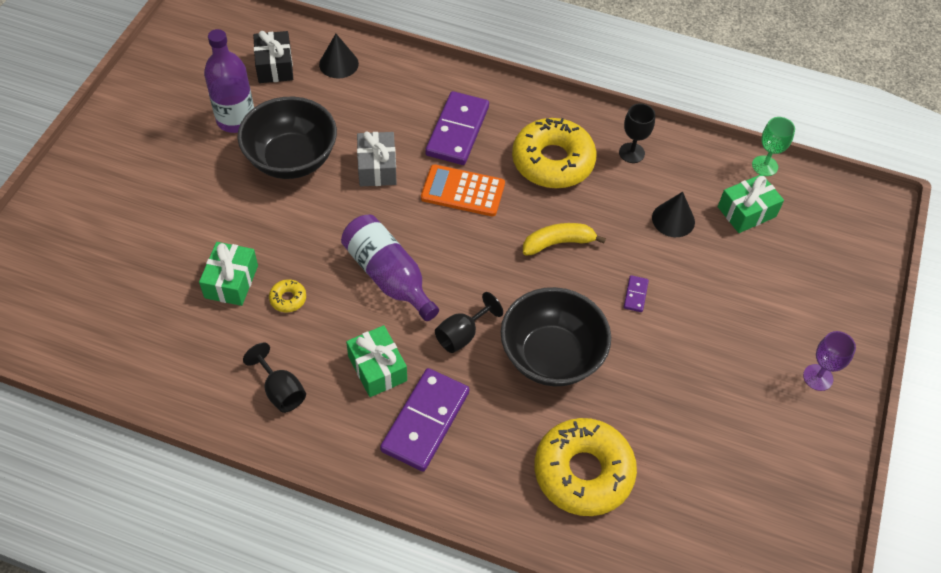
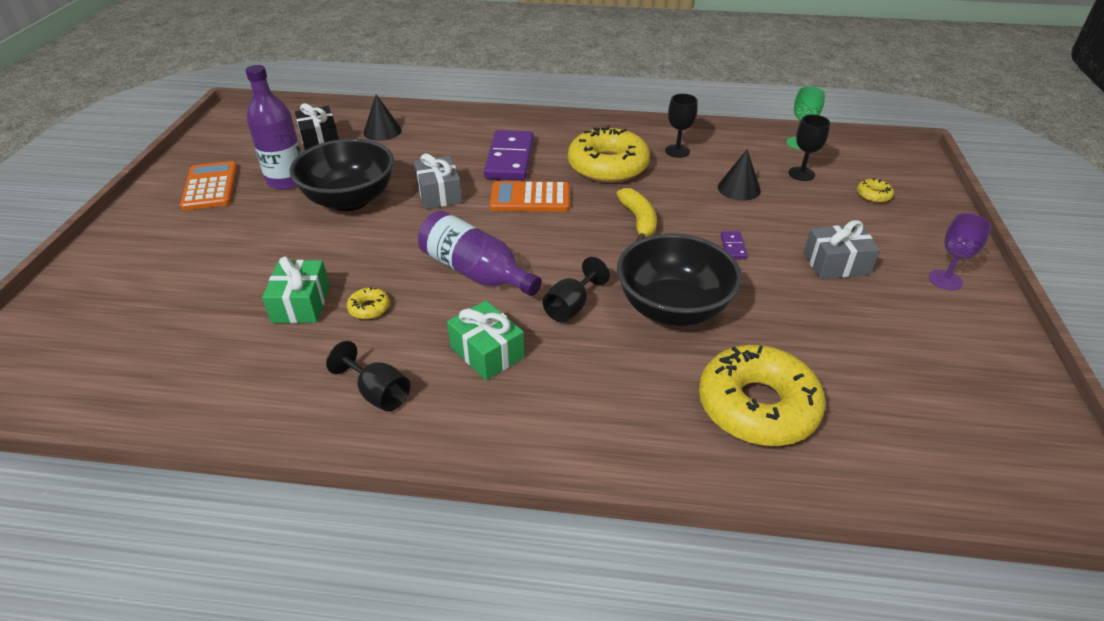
camera: 10 degrees left, 15 degrees down
(164, 115) = (210, 186): none -> orange calculator
(425, 421) = (558, 391): purple domino -> none
(558, 243) = (638, 221): yellow banana -> yellow banana turned 105 degrees clockwise
(724, 336) = (836, 264): none -> grey gift
(746, 212) = (801, 174): green gift -> black goblet
(806, 256) = (873, 195): none -> yellow donut

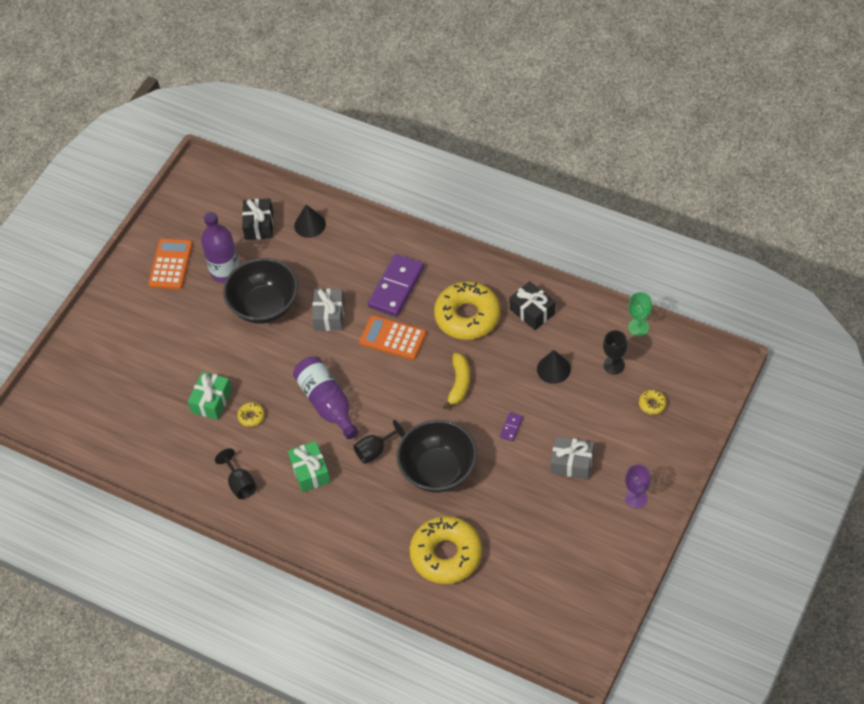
camera: 25 degrees right, 15 degrees up
(677, 151) = (532, 311): black goblet -> black gift

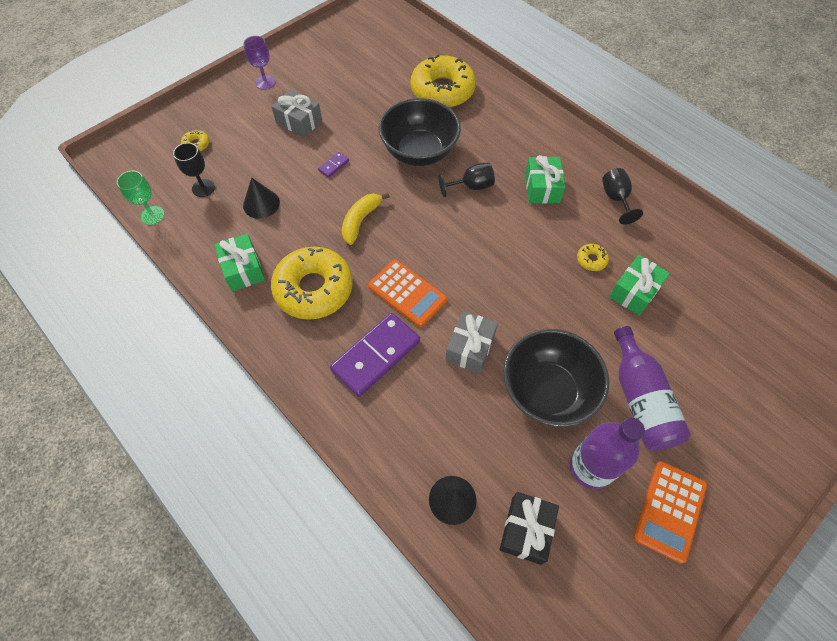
camera: 165 degrees left, 5 degrees up
(327, 403) = (505, 247): purple bottle -> purple bottle (640, 400)
(532, 311) = (243, 269): black gift -> green gift

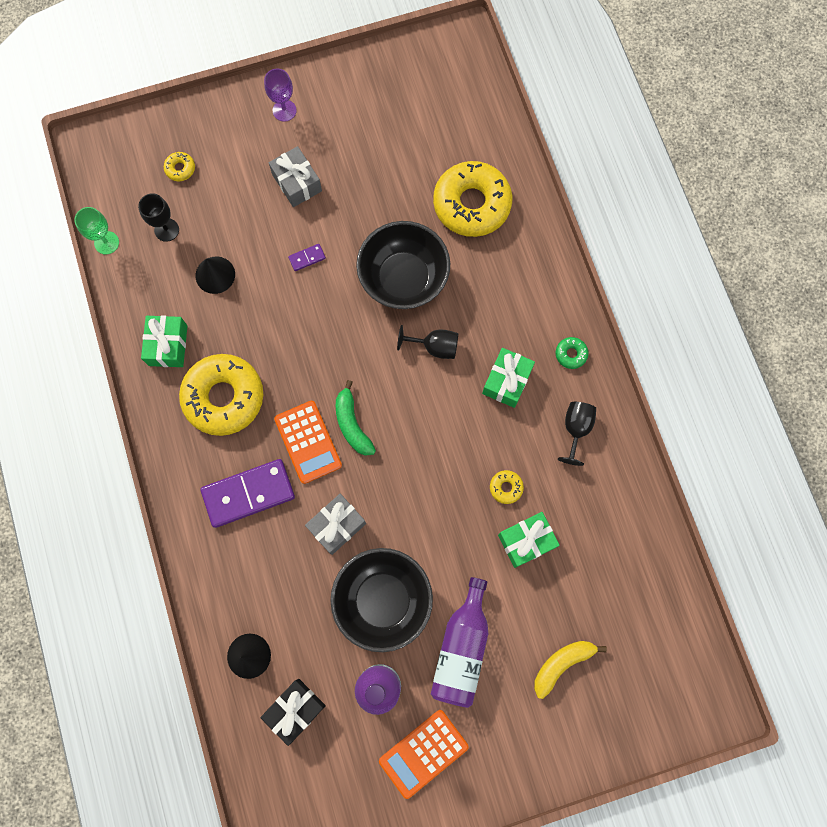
camera: 25 degrees right, 15 degrees up
(360, 221) = (302, 339): yellow banana -> yellow banana (562, 664)
(437, 265) = (352, 424): none -> green banana
(577, 153) = (571, 354): none -> green donut

